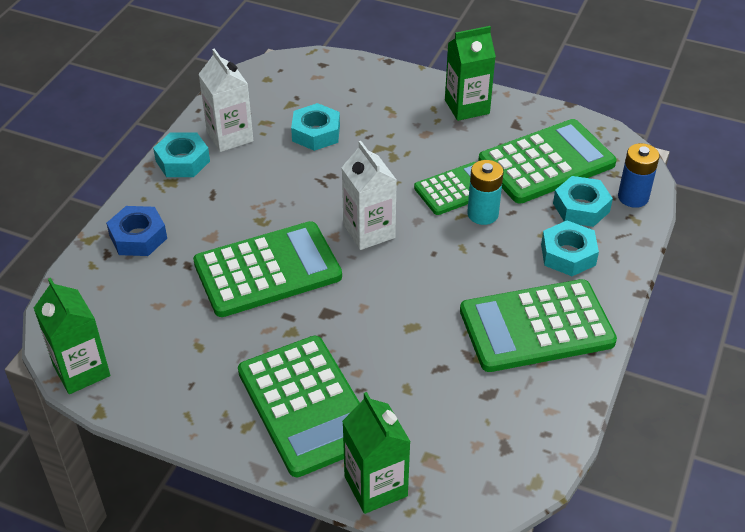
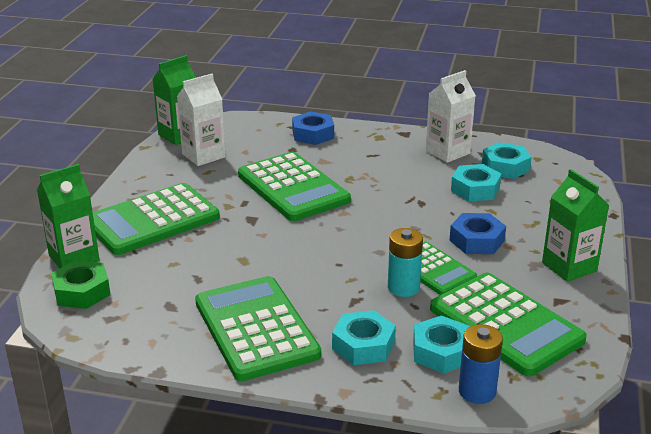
camera: 80 degrees right, 15 degrees down
(182, 161) = (406, 138): turquoise nut -> turquoise nut (505, 167)
(369, 231) = (355, 228): white carton -> white carton (203, 155)
(412, 152) = (477, 240): none -> blue nut
(450, 475) = (82, 291): none -> green nut

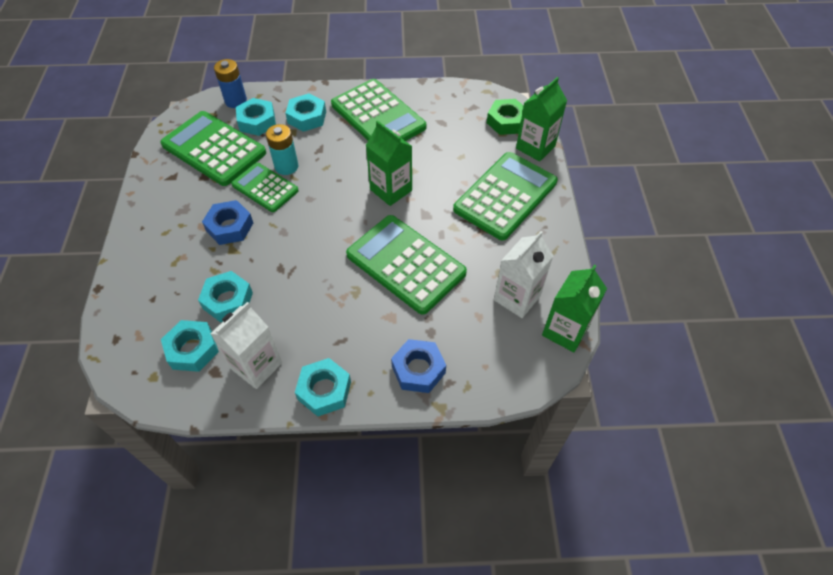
camera: 165 degrees right, 25 degrees up
(392, 135) = (324, 390): none -> turquoise nut
(569, 267) = (157, 211): green carton -> green carton (391, 190)

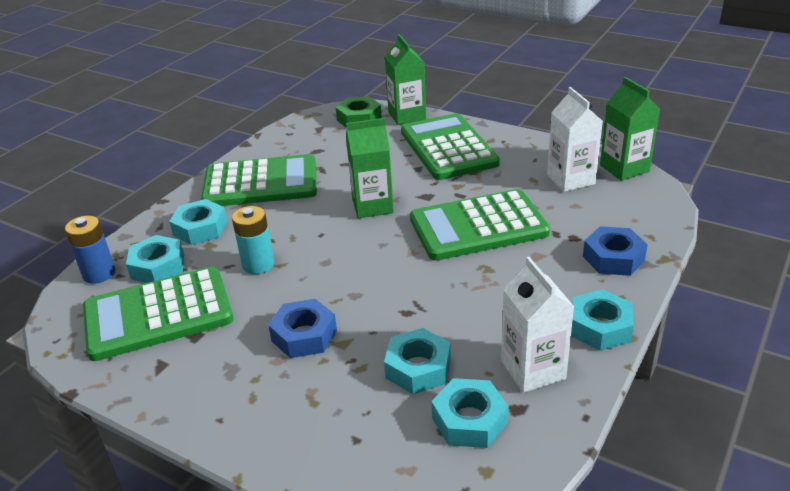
camera: 55 degrees left, 20 degrees down
(265, 188) = (273, 290): green calculator -> none

